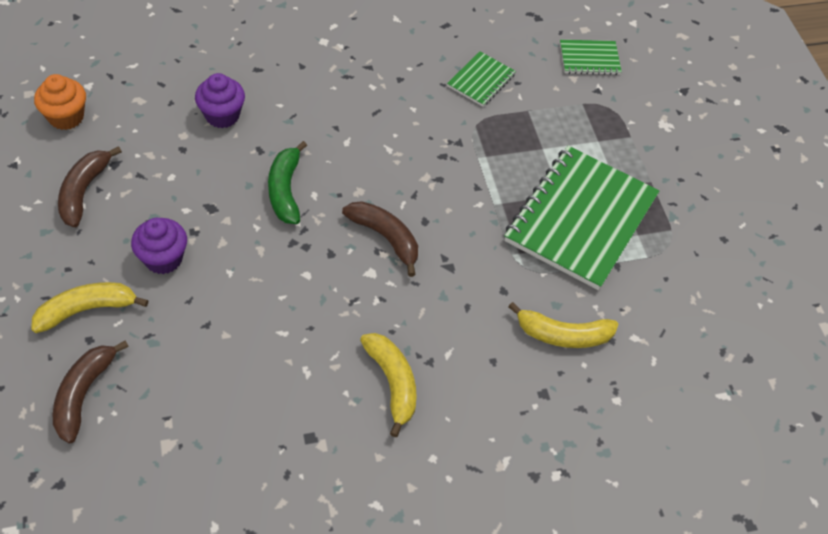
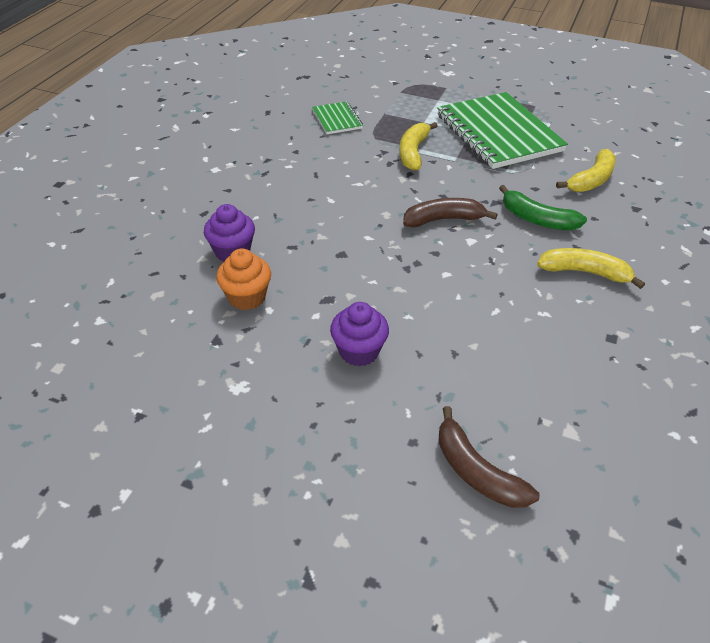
camera: 50 degrees left, 10 degrees down
(66, 117) = (121, 351): orange cupcake -> orange cupcake (247, 297)
(84, 191) = (229, 375): brown banana -> none
(87, 309) = (375, 429): yellow banana -> yellow banana (413, 152)
(285, 190) = (349, 250): green banana -> green banana (537, 219)
(589, 59) = (365, 74): green notebook -> none

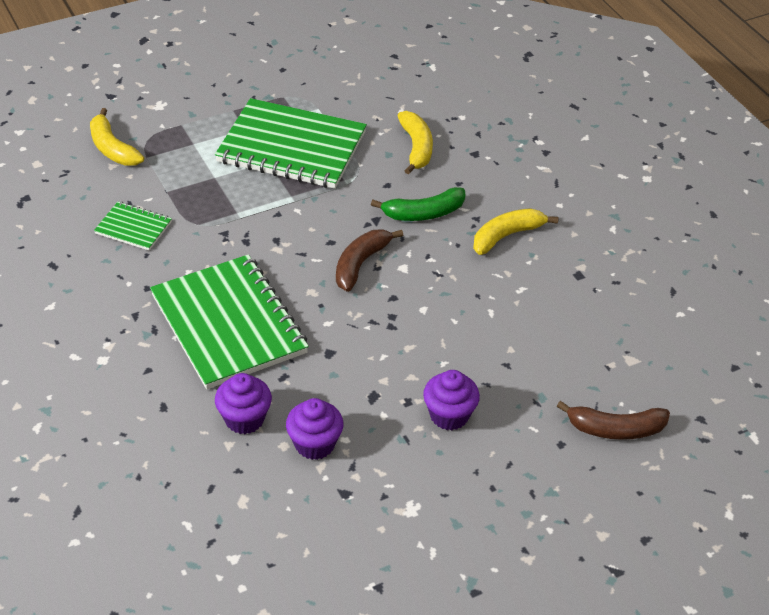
camera: 50 degrees left, 0 degrees up
(247, 297) = (314, 444): orange cupcake -> purple cupcake
(308, 197) = (228, 324): none -> green notebook
(413, 152) = (250, 216): yellow banana -> yellow banana (112, 148)

